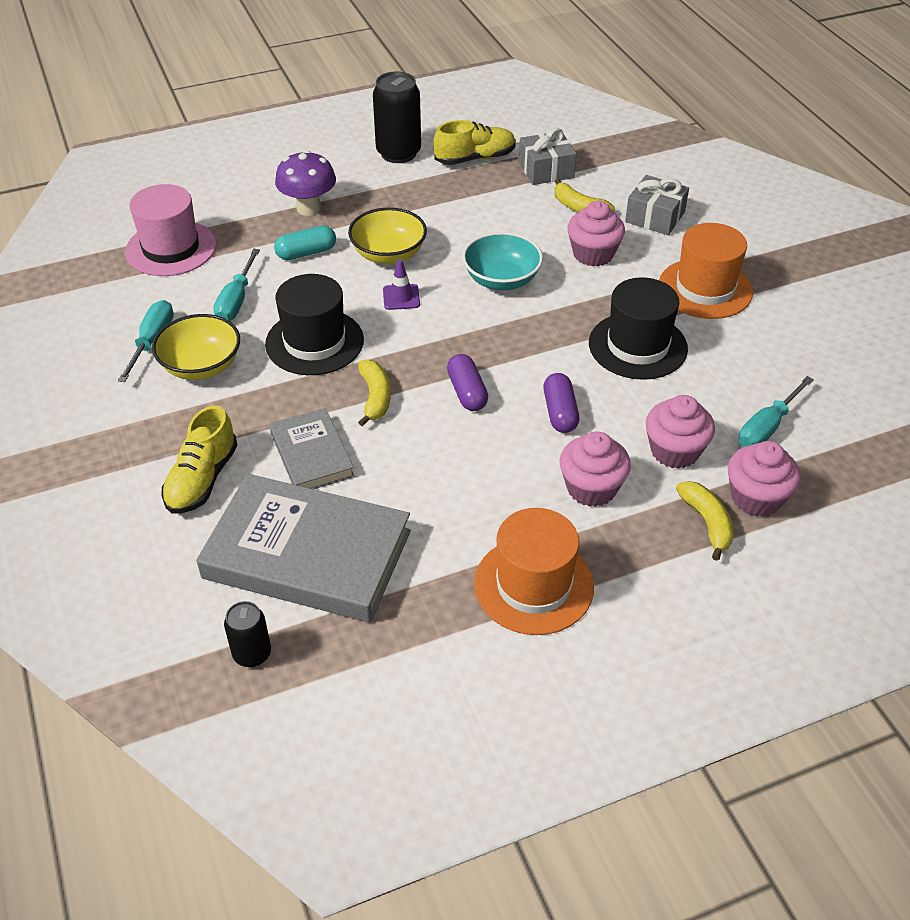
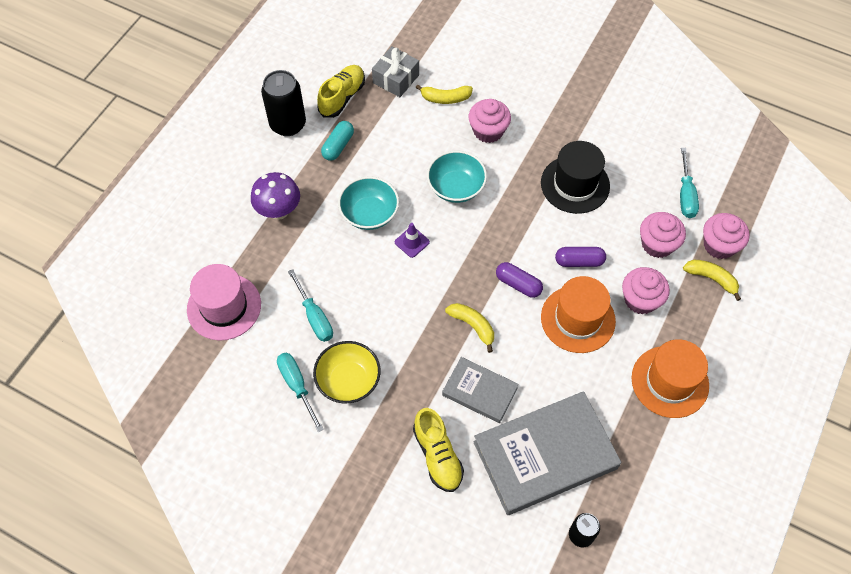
camera: 40 degrees left, 15 degrees up
(306, 253) = (317, 248): turquoise capsule -> turquoise capsule (338, 146)
(314, 342) = (396, 312): black hat -> none
(388, 254) = (369, 213): yellow bowl -> turquoise bowl
(560, 412) = (579, 261): purple capsule -> purple capsule turned 45 degrees counterclockwise
(655, 217) = (495, 77): grey gift -> none
(705, 289) = (571, 116): orange hat -> orange hat (578, 319)

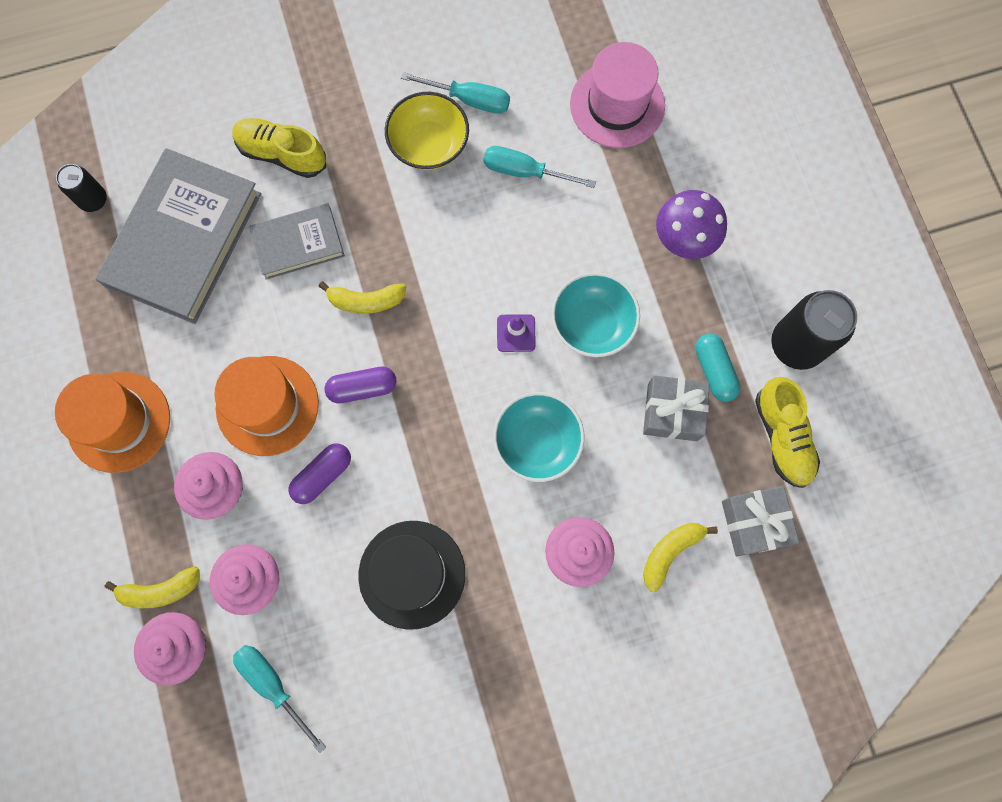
camera: 135 degrees right, 15 degrees up
(378, 146) = (672, 412): none -> grey gift

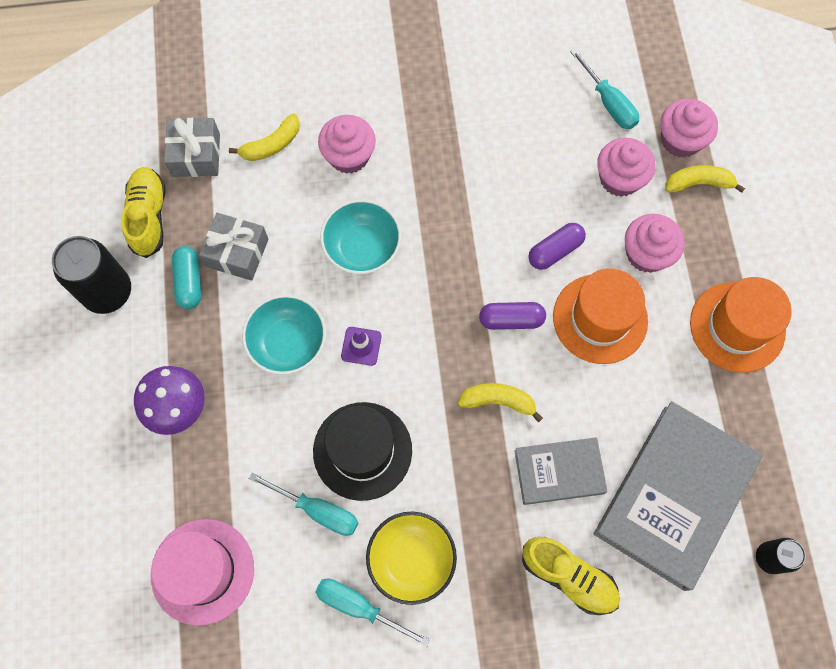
camera: 170 degrees left, 5 degrees down
(412, 574) = (488, 162): black hat -> black hat (362, 451)

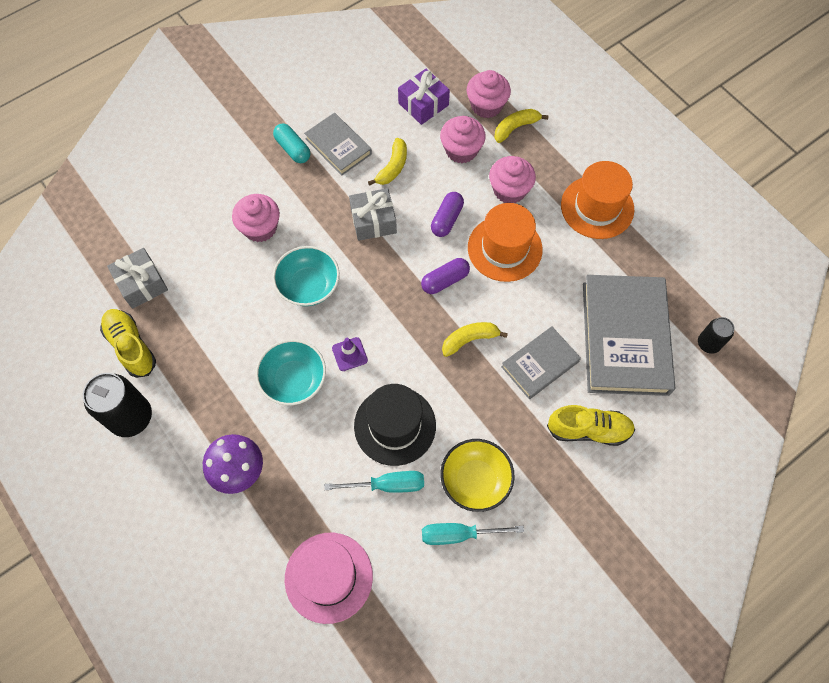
camera: 30 degrees left, 5 degrees down
(189, 282) = (192, 377): turquoise capsule -> turquoise capsule (293, 149)
(237, 253) = (216, 337): grey gift -> grey gift (373, 221)
(272, 145) = (197, 248): yellow banana -> yellow banana (392, 167)
(485, 105) = (338, 146): none -> grey book
(609, 103) = (423, 104): turquoise screwdriver -> purple gift

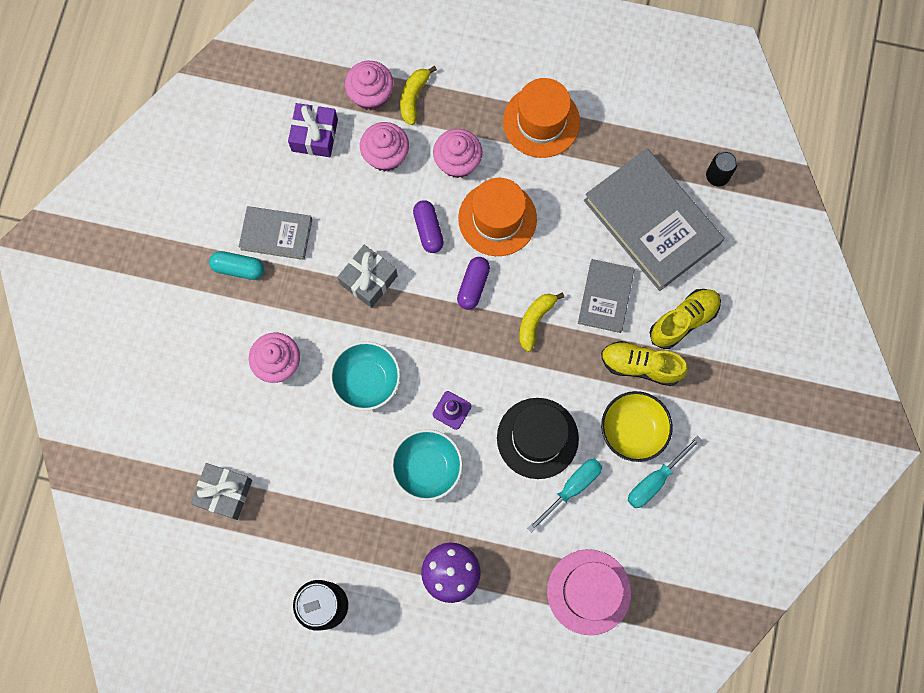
camera: 40 degrees left, 10 degrees up
(131, 346) = (268, 551): yellow shoe -> yellow shoe (640, 365)
(392, 167) = (341, 217): yellow banana -> none

